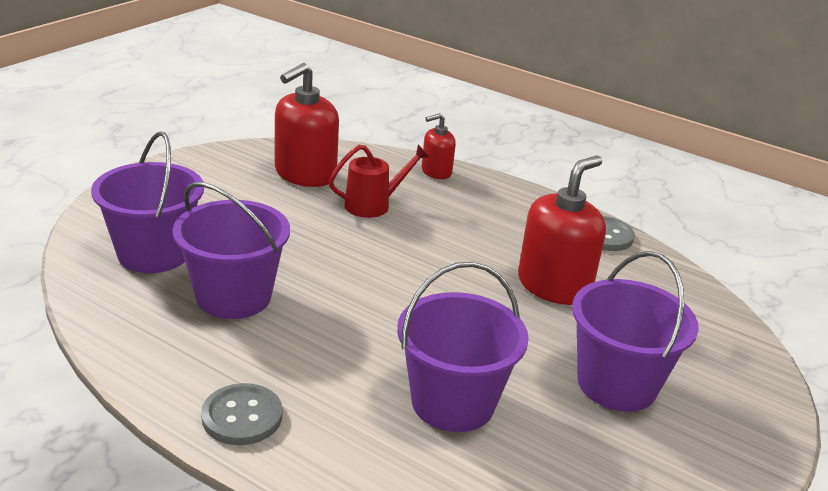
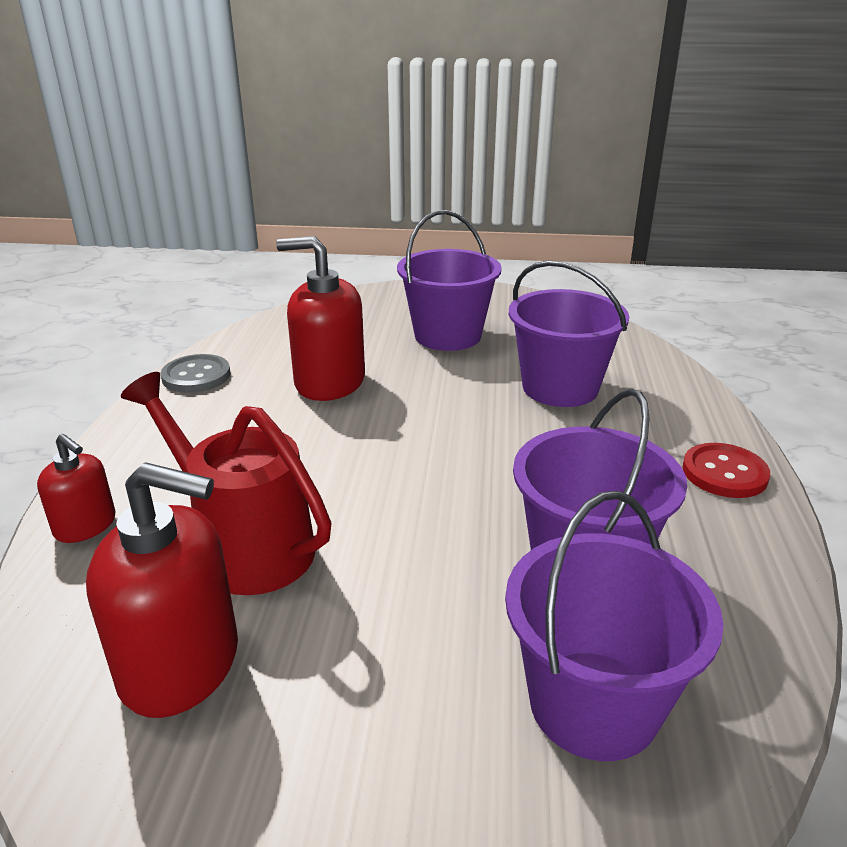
camera: 115 degrees left, 0 degrees up
(242, 416) = (724, 473): grey button -> red button
(374, 205) = (243, 545): red watering can -> red watering can, size x1.55

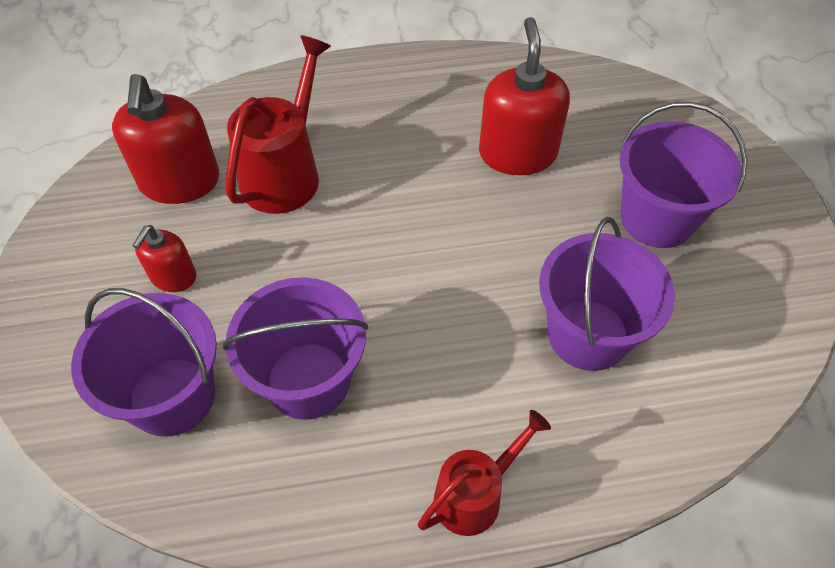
camera: 75 degrees right, 25 degrees up
(85, 526) = (287, 90): red soap dispenser -> red soap dispenser (173, 276)
(196, 376) = (490, 68): grey button -> none
(724, 473) = (475, 494): red button -> red watering can

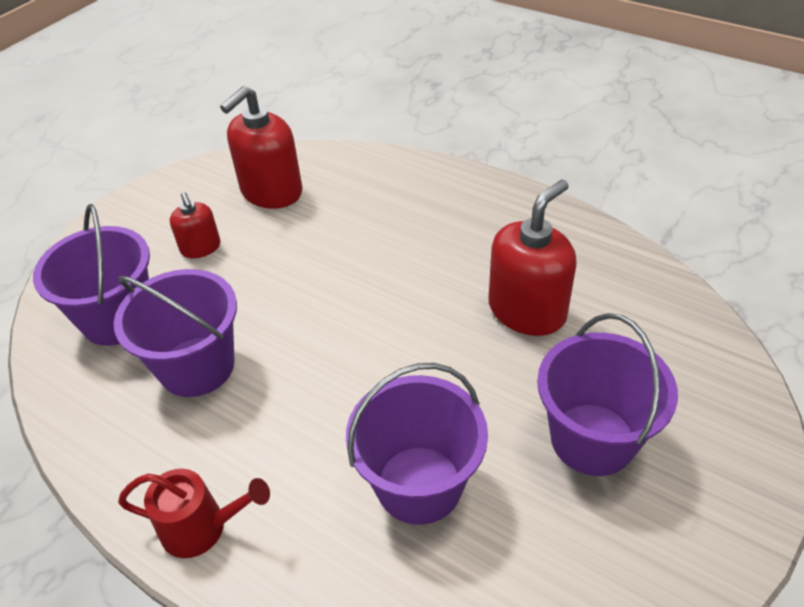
camera: 45 degrees right, 10 degrees down
(173, 276) = (200, 247): red soap dispenser -> red soap dispenser turned 90 degrees counterclockwise
(286, 172) = (340, 224): red watering can -> none

